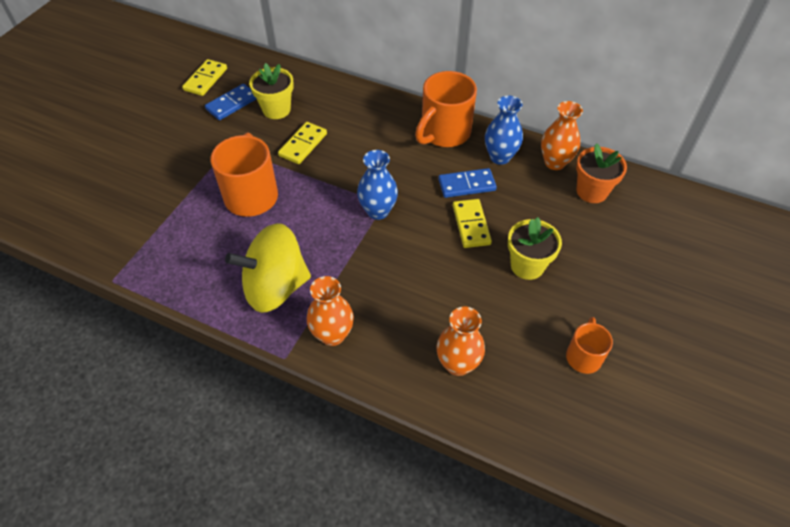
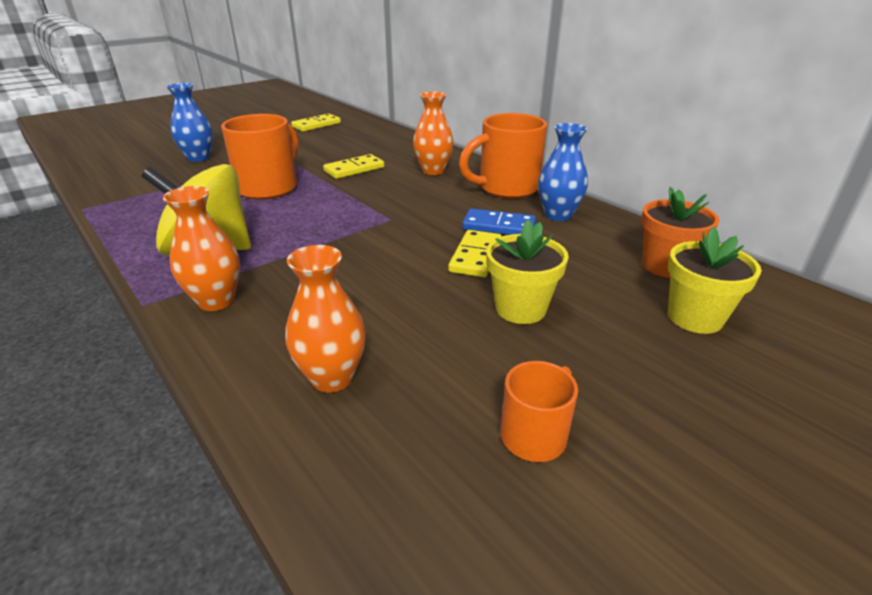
camera: 25 degrees right, 20 degrees down
(232, 104) = (321, 139): blue domino -> none
(276, 109) = (355, 147): yellow flower pot -> yellow flower pot (695, 317)
(378, 211) = (378, 222): blue vase -> blue vase (198, 158)
(555, 162) = (627, 233): orange vase -> orange vase (433, 171)

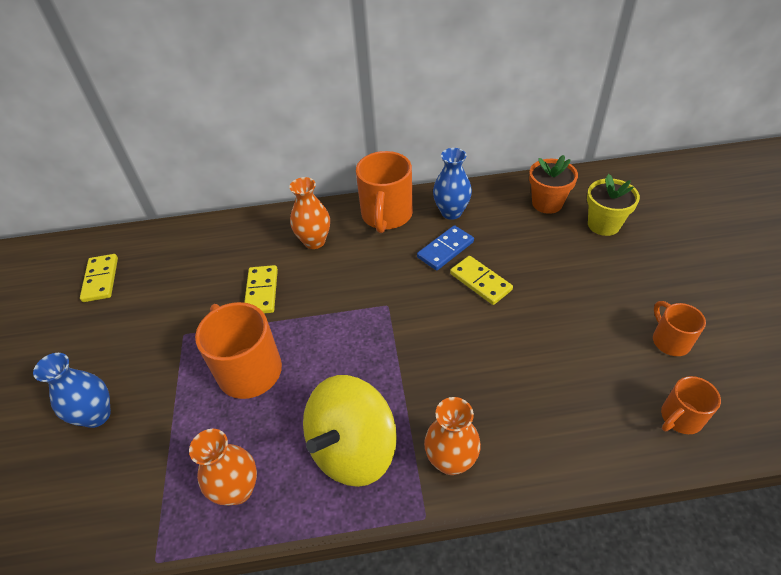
camera: 55 degrees left, 15 degrees up
(332, 377) = (584, 413): orange vase -> orange vase (238, 489)
(383, 480) = (680, 418): none -> orange mug
(520, 308) = (557, 290): yellow flower pot -> none

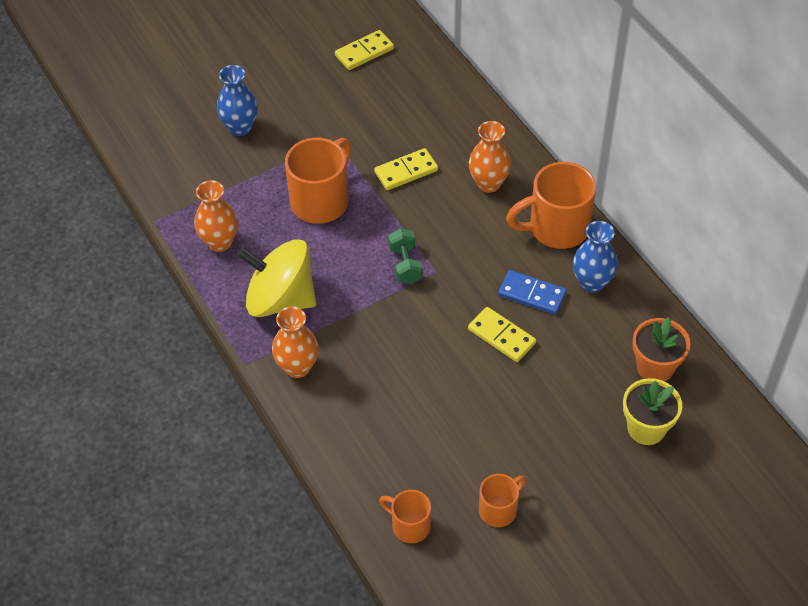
camera: 65 degrees right, 5 degrees up
(367, 325) = (405, 265): none -> green dumbbell
(480, 282) = (501, 336): yellow domino -> yellow domino turned 75 degrees counterclockwise

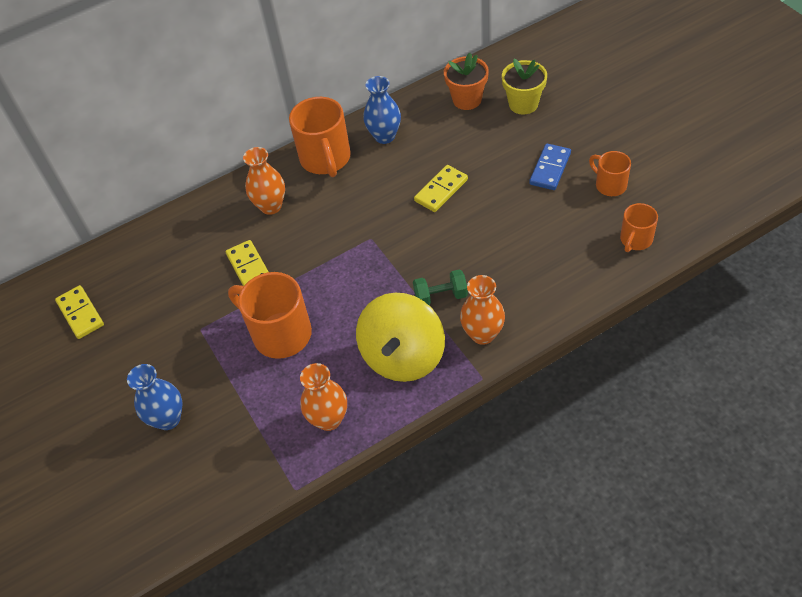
camera: 85 degrees left, 0 degrees up
(405, 265) = (362, 260): green dumbbell -> green dumbbell (440, 296)
(532, 294) = (396, 172): blue domino -> blue domino (550, 169)

